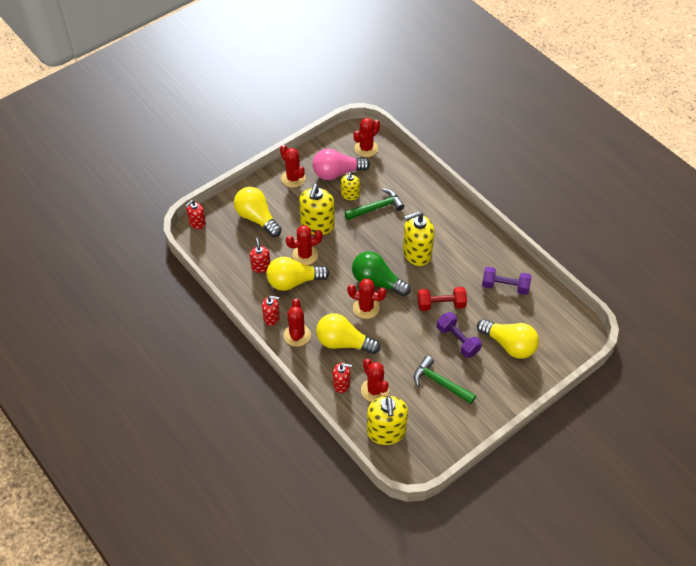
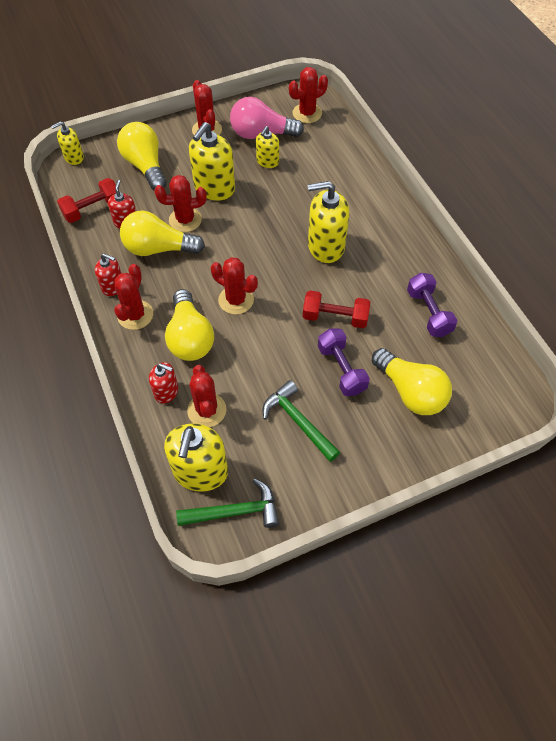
camera: 15 degrees right, 5 degrees up
(197, 223) = (74, 157): red soap dispenser -> yellow soap dispenser
(230, 262) = (92, 209): none -> red dumbbell
(343, 342) = (190, 337): yellow light bulb -> yellow light bulb turned 135 degrees counterclockwise
(377, 207) = (295, 182): green hammer -> green hammer (235, 511)
(377, 281) = (262, 270): green light bulb -> none
(505, 286) = (428, 313): purple dumbbell -> purple dumbbell turned 45 degrees clockwise

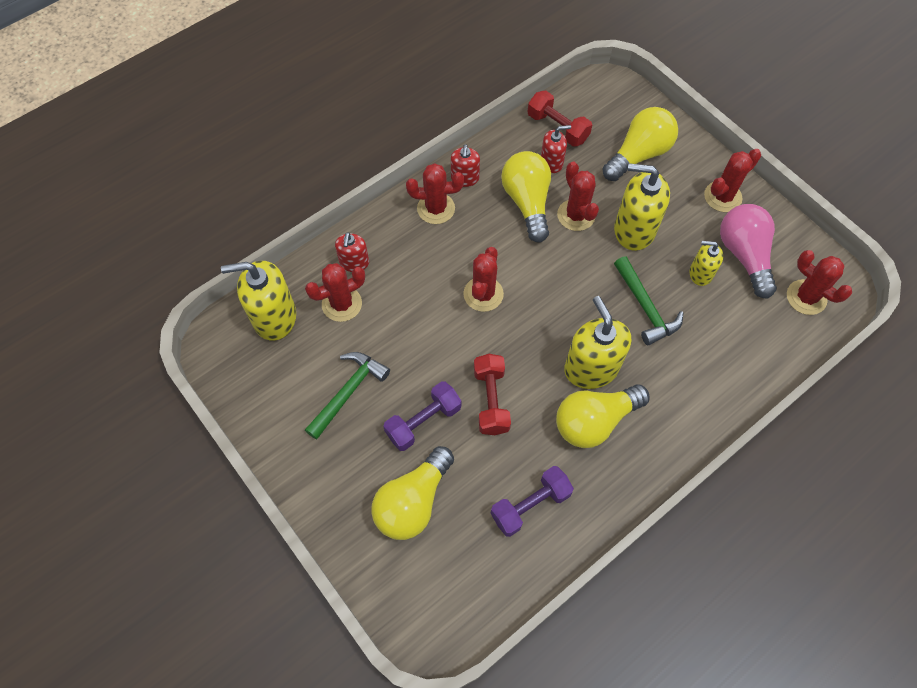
camera: 75 degrees right, 5 degrees up
(74, 157) = (622, 87): yellow soap dispenser -> none
(190, 337) = (422, 265): yellow light bulb -> yellow light bulb (594, 421)
(235, 511) = (239, 358): green hammer -> green hammer (645, 307)

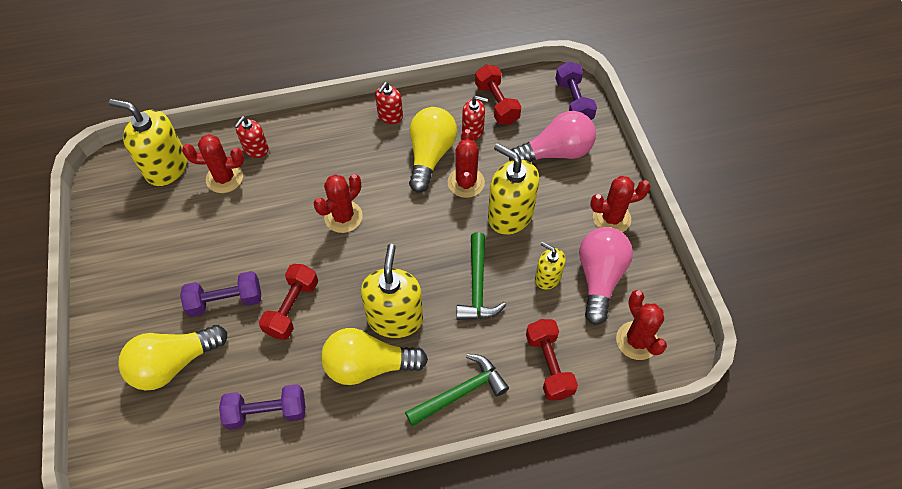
camera: 25 degrees right, 5 degrees down
(348, 392) = (183, 250): green hammer -> green hammer (461, 392)
(436, 208) = (350, 131): red cactus -> none
(625, 99) = (573, 101): none -> purple dumbbell
(639, 154) = (556, 152): yellow light bulb -> pink light bulb
(748, 351) = (549, 365): none -> red dumbbell

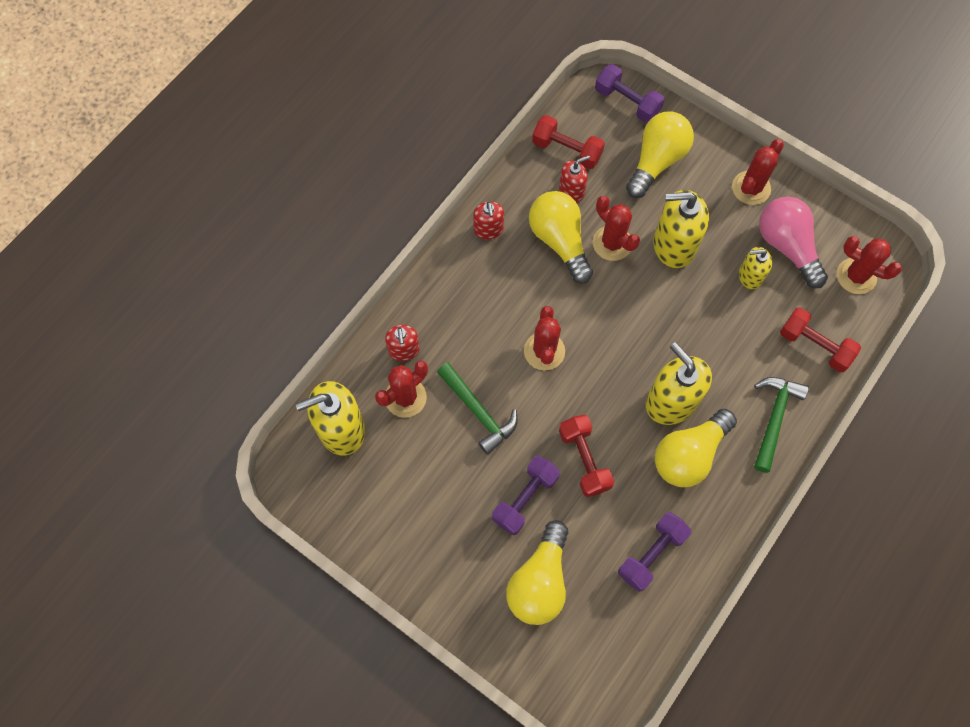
camera: 40 degrees left, 10 degrees up
(477, 286) = (706, 325): green hammer -> green hammer (478, 412)
(556, 152) = (656, 161): pink light bulb -> yellow light bulb

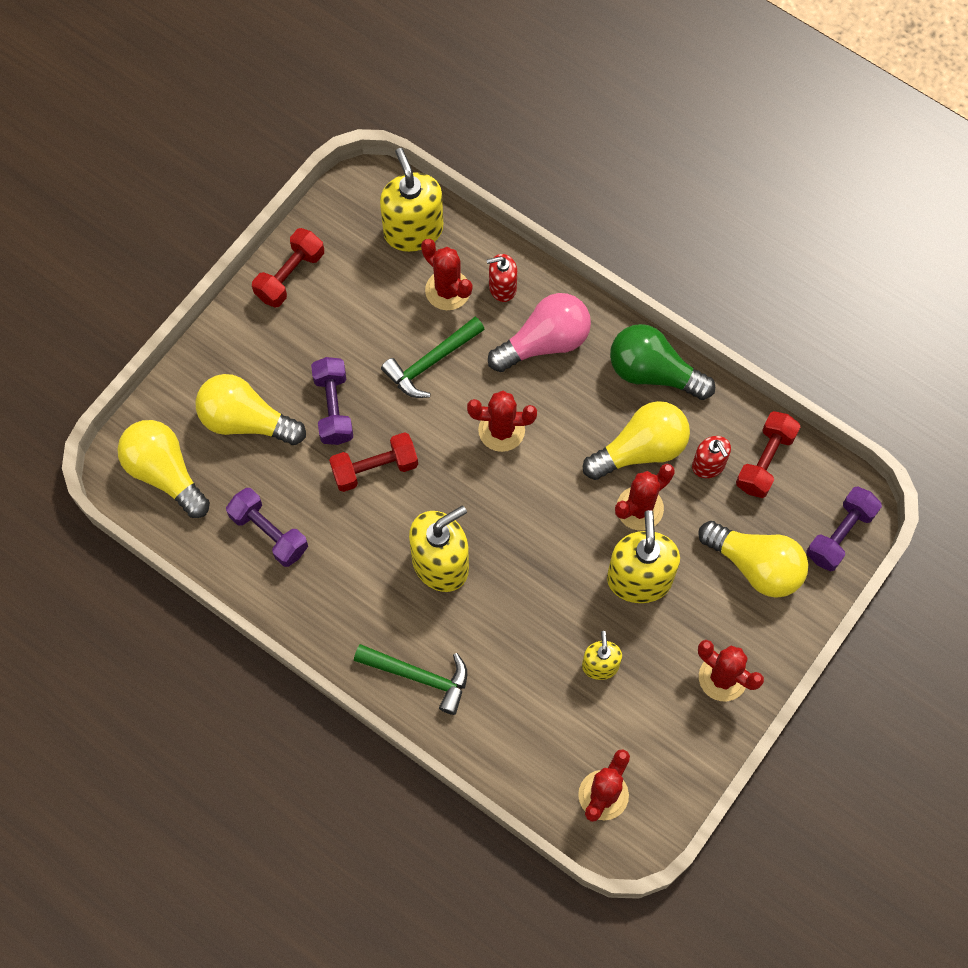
camera: 90 degrees right, 0 degrees up
(488, 229) = (653, 372): red soap dispenser -> green light bulb
(525, 498) = (333, 408): purple dumbbell -> purple dumbbell turned 45 degrees clockwise
(689, 455) = (378, 579): yellow light bulb -> yellow light bulb (165, 473)
(787, 246) = (642, 714): pink light bulb -> pink light bulb (545, 342)
(814, 345) = (510, 733): red dumbbell -> red dumbbell (290, 276)

